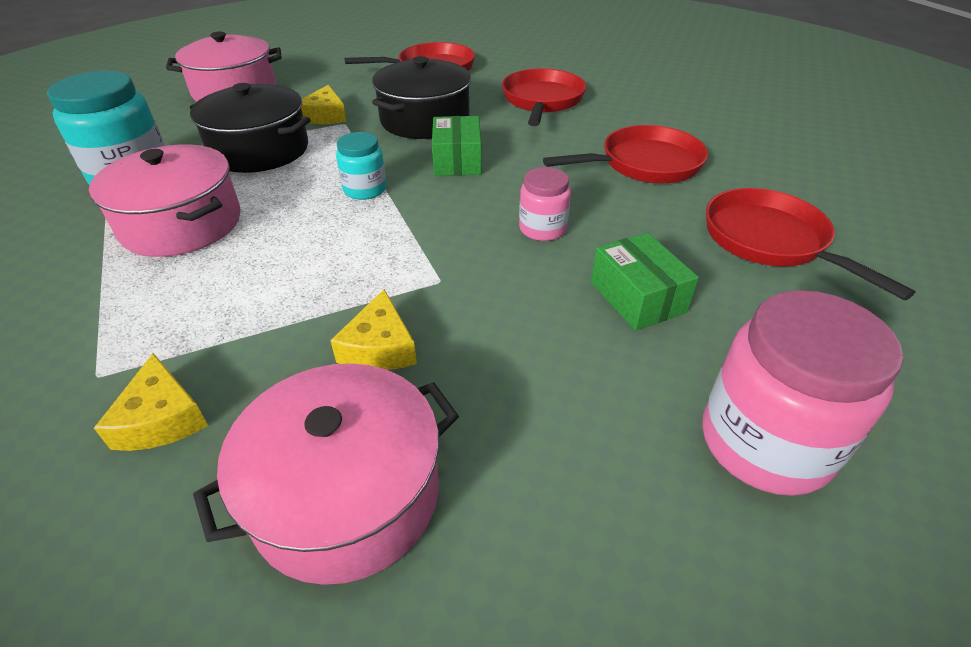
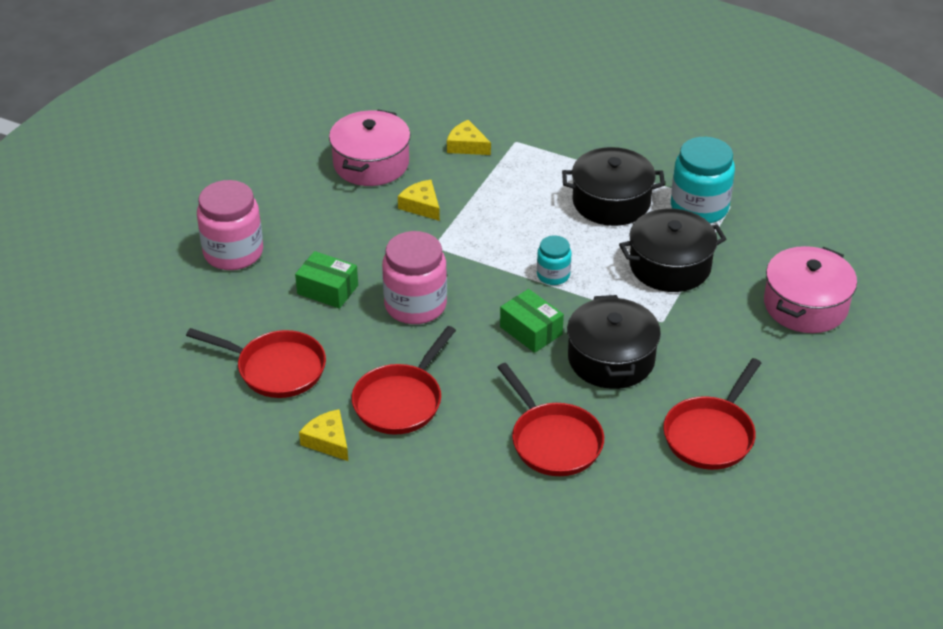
camera: 140 degrees right, 0 degrees up
(182, 224) = (611, 202): pink pot -> black pot
(325, 116) = (688, 320): yellow cheese -> yellow cheese (328, 441)
(542, 229) = (415, 305): pink jar -> pink jar, size x1.83

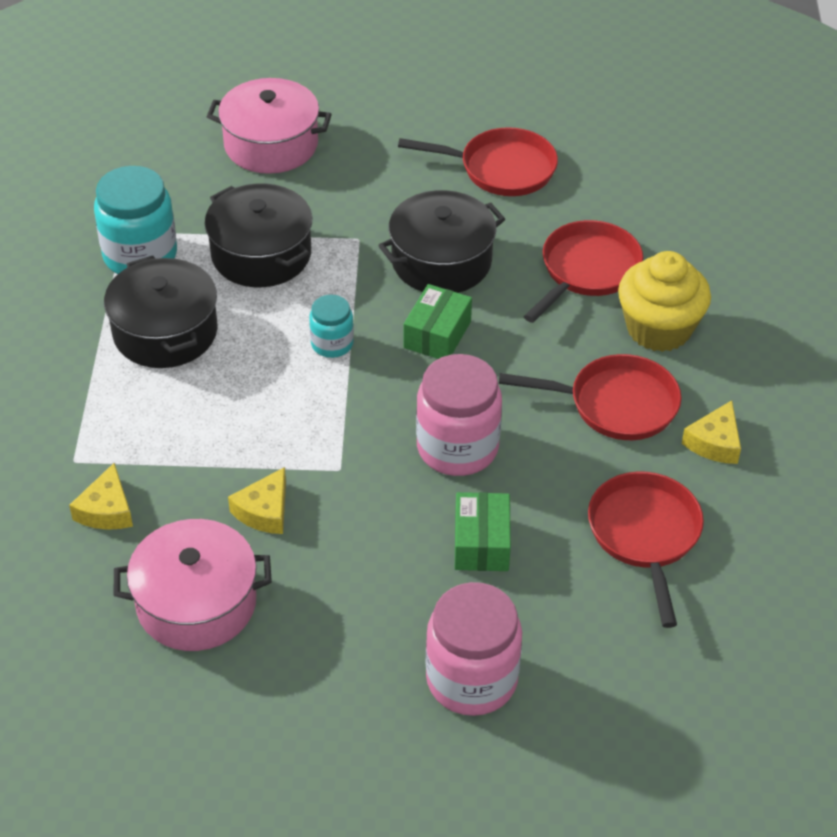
camera: 115 degrees left, 5 degrees up
(462, 458) = (658, 329): none -> yellow cupcake

